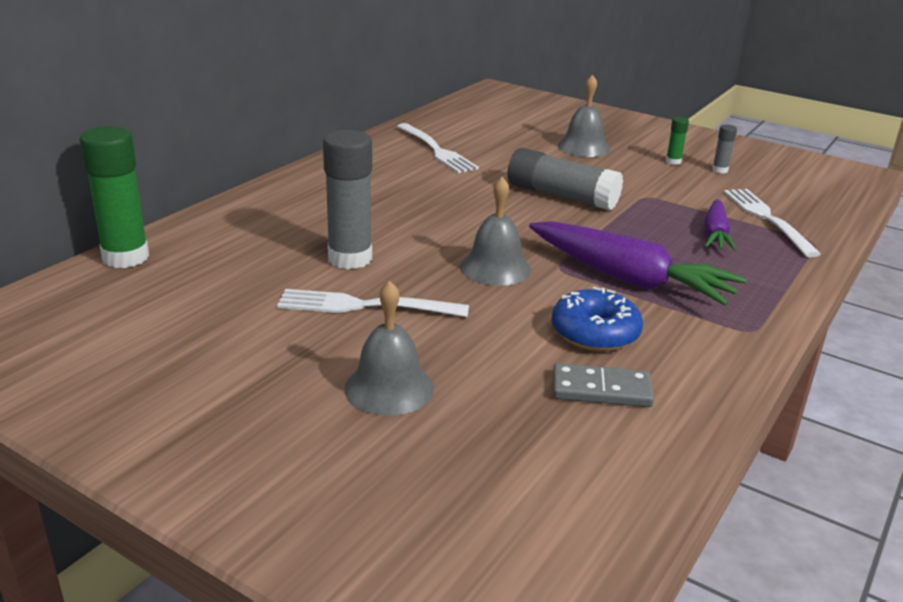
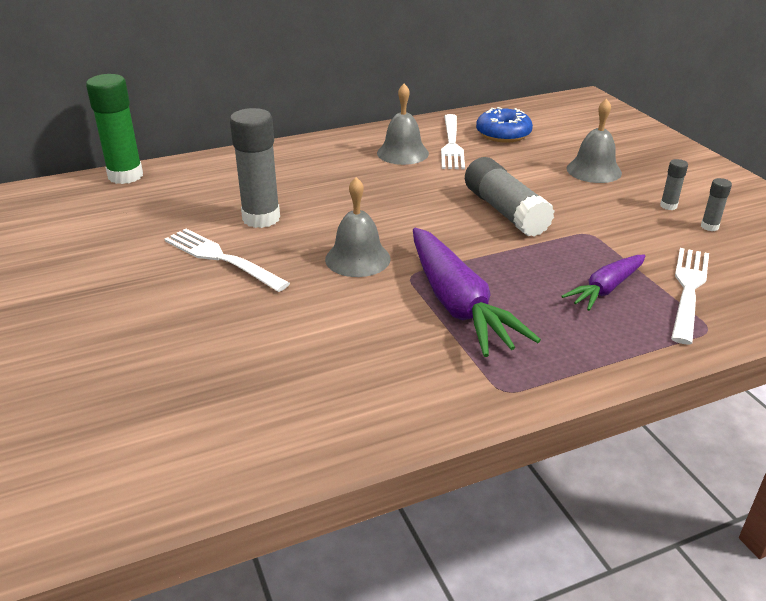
camera: 35 degrees right, 5 degrees up
(389, 388) = (153, 326): grey bell -> grey bell (402, 153)
(595, 333) = (359, 340): blue donut -> blue donut (503, 134)
(601, 389) = (296, 389): grey domino -> none
(673, 162) = (668, 206): green glue stick -> grey glue stick

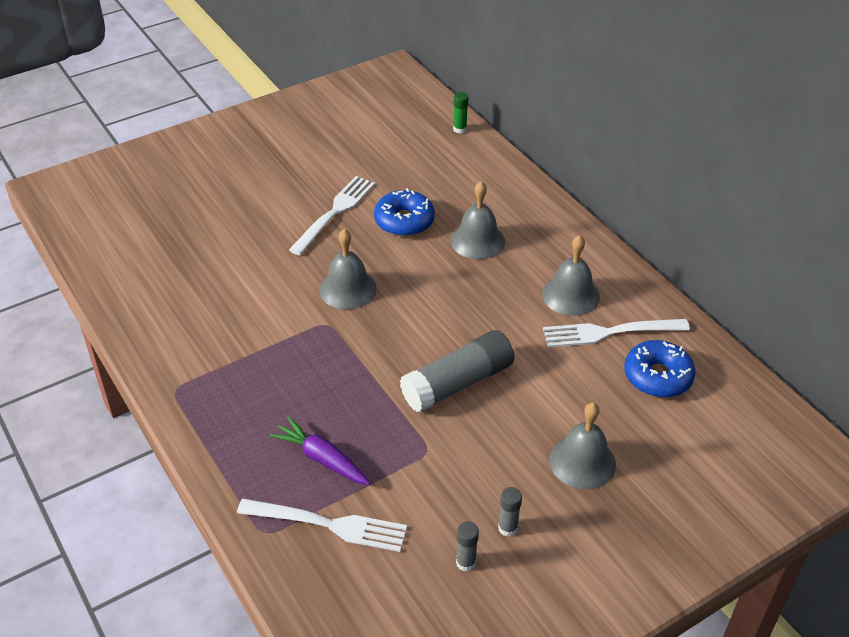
camera: 80 degrees right, 10 degrees up
(125, 176) = (459, 129): green glue stick -> green glue stick, size x0.45
(261, 218) = (404, 221): grey glue stick -> blue donut
(312, 184) = (477, 240): none -> grey bell
(457, 303) = (287, 356): purple carrot -> none

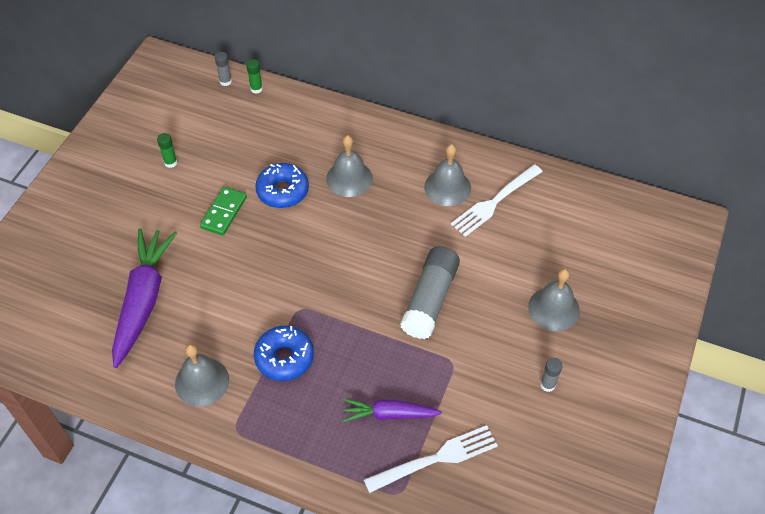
camera: 35 degrees left, 10 degrees up
(200, 246) = (143, 301): none -> purple carrot
(327, 153) = (170, 162): none -> green glue stick
(334, 213) = (224, 212): white fork -> green domino
(347, 289) = (290, 271): grey bell -> grey bell (202, 381)
(465, 562) = (542, 426): grey glue stick -> grey glue stick (225, 81)
(657, 376) = (549, 218): blue donut -> blue donut (284, 358)

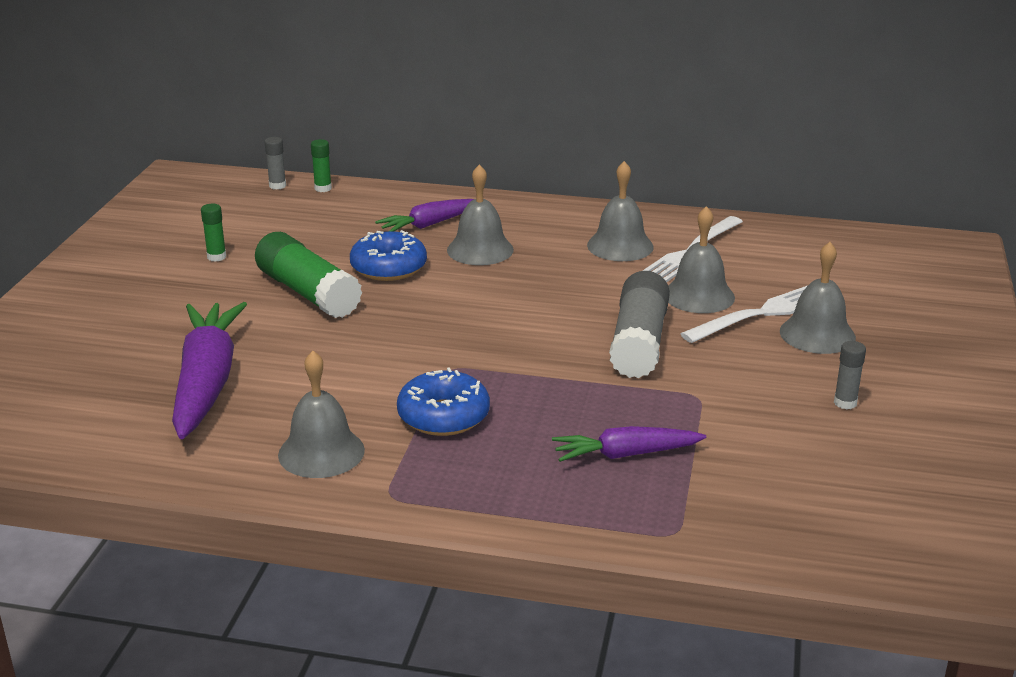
camera: 10 degrees left, 25 degrees down
(224, 212) = (308, 293): green domino -> green glue stick
(321, 143) = (430, 224): none -> purple carrot
(435, 459) = (715, 491): white fork -> white fork (761, 314)
(486, 253) = (699, 295): none -> grey bell

